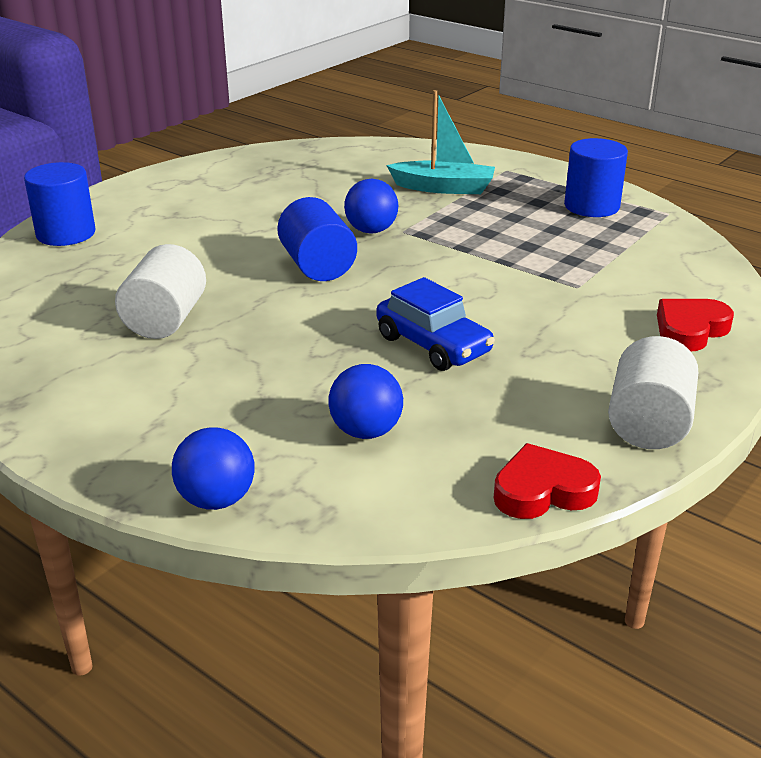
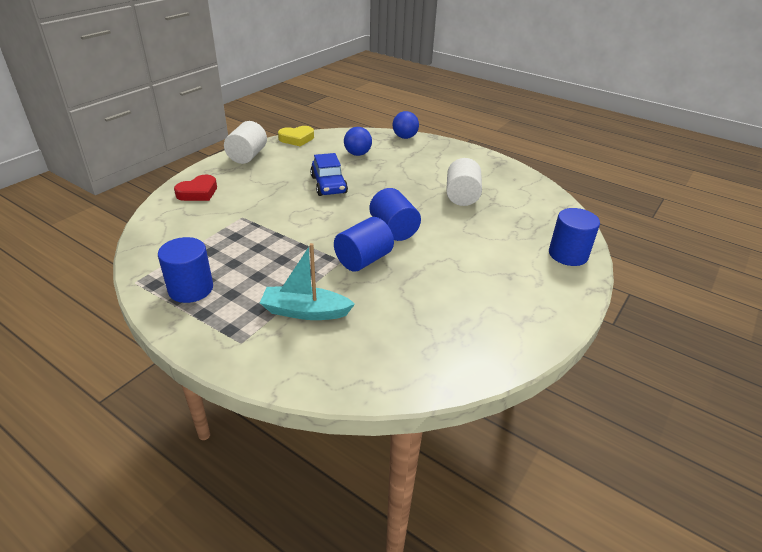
camera: 175 degrees right, 5 degrees up
(371, 230) = (363, 260): blue ball -> blue cylinder
(433, 345) = (328, 185): blue car -> blue car turned 150 degrees counterclockwise
(543, 491) = (296, 139): red heart -> yellow heart

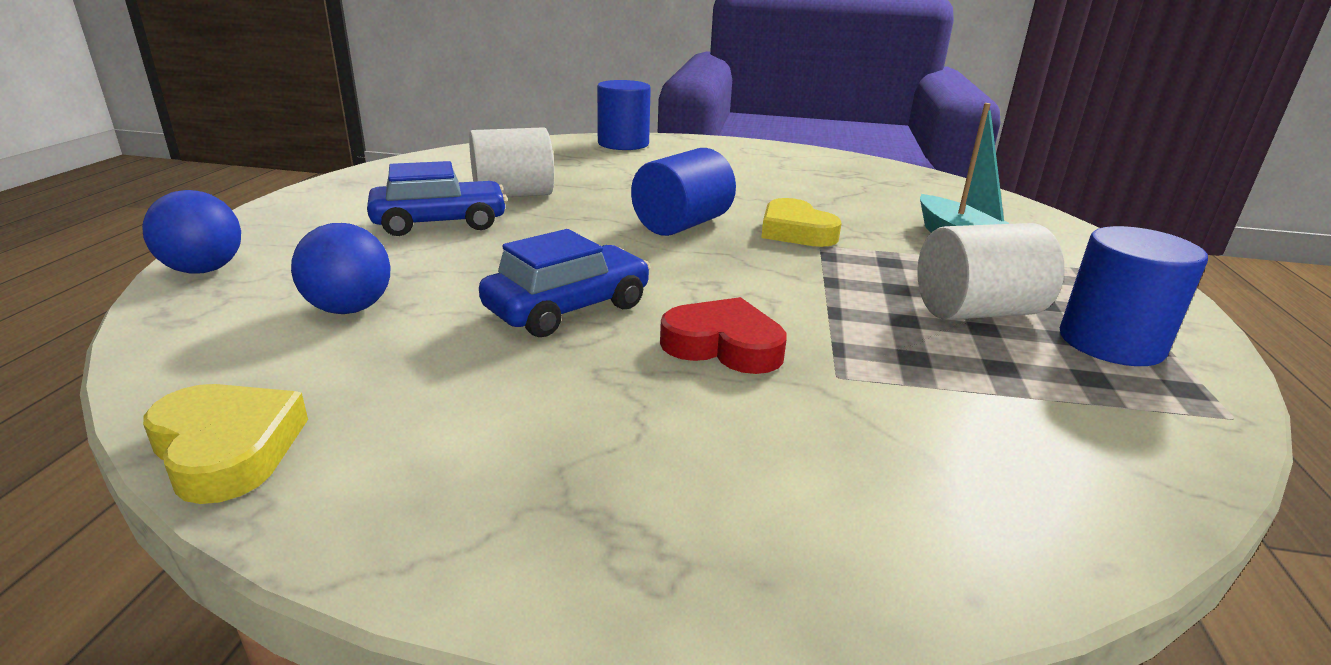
camera: 115 degrees left, 10 degrees down
(198, 192) = (826, 515): red heart -> red heart (723, 345)
(247, 156) = (453, 519): white cylinder -> white cylinder (976, 311)
(363, 260) = (795, 231): blue cylinder -> yellow heart
(429, 175) = (440, 223): none -> blue car

